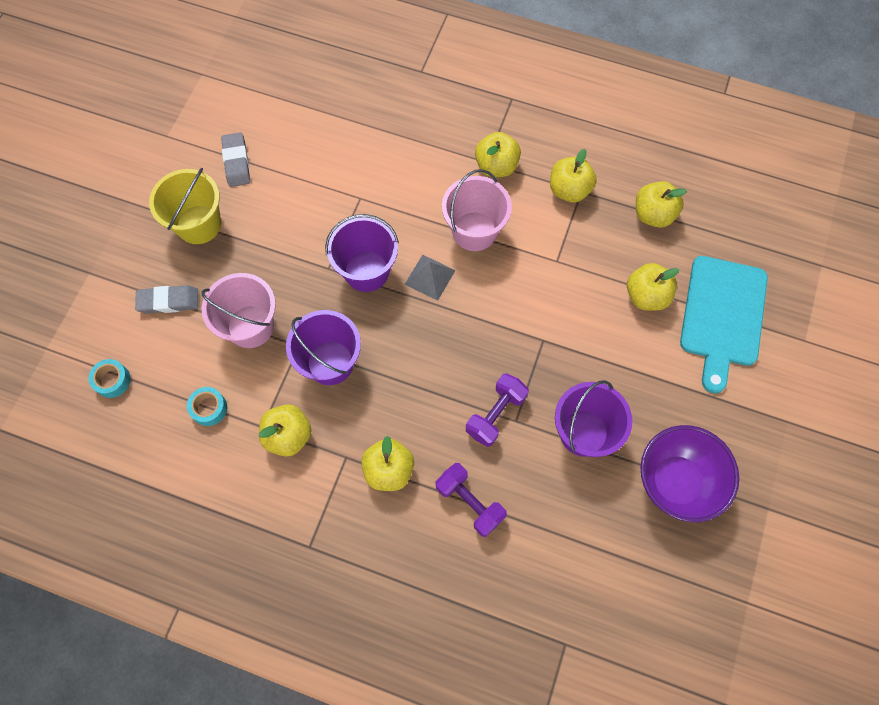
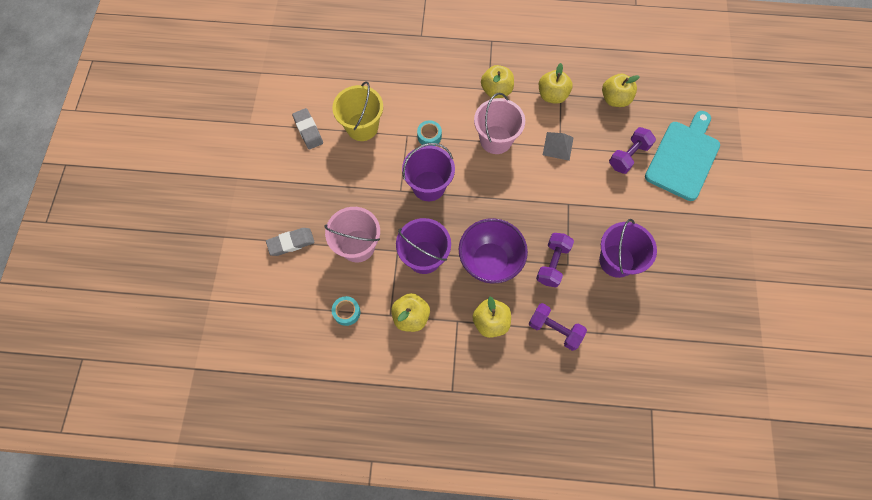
camera: 15 degrees left, 0 degrees up
(112, 380) = (268, 310): turquoise tape -> turquoise tape (429, 136)
(199, 224) = (295, 182): yellow bucket -> yellow bucket (362, 127)
(430, 277) = (475, 179): grey pyramid -> grey pyramid (558, 146)
(646, 296) = (628, 156): yellow apple -> purple dumbbell
(676, 482) = (689, 278): purple bowl -> purple bowl (490, 261)
(722, 316) = (683, 157): turquoise cutting board -> turquoise cutting board turned 150 degrees counterclockwise

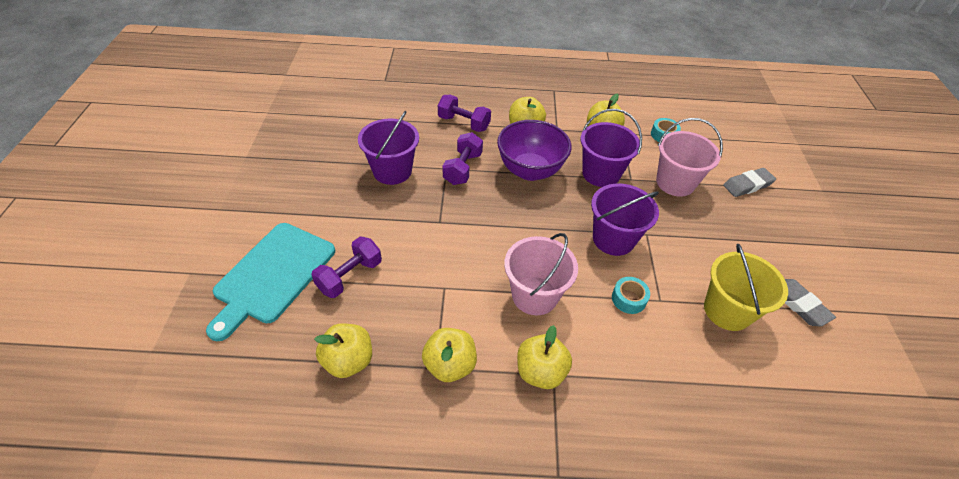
camera: 175 degrees right, 20 degrees down
(558, 146) = (447, 288): grey pyramid -> none

